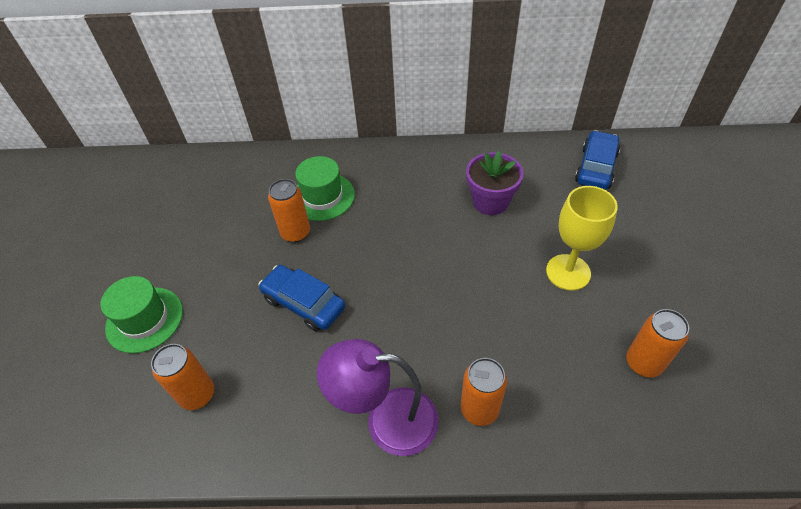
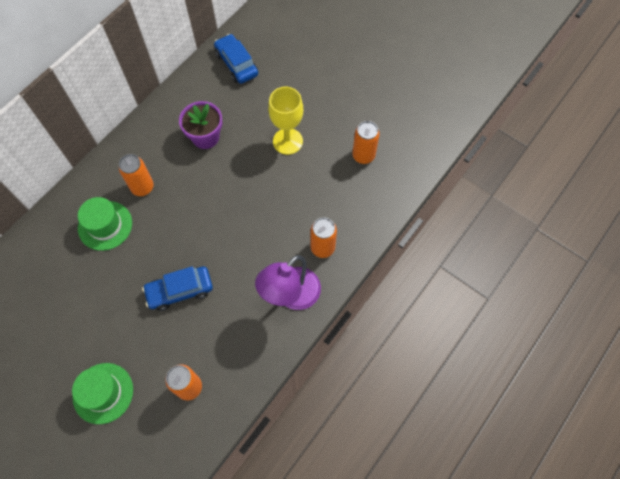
camera: 55 degrees left, 15 degrees up
(295, 233) = (120, 261): orange can -> orange can (142, 187)

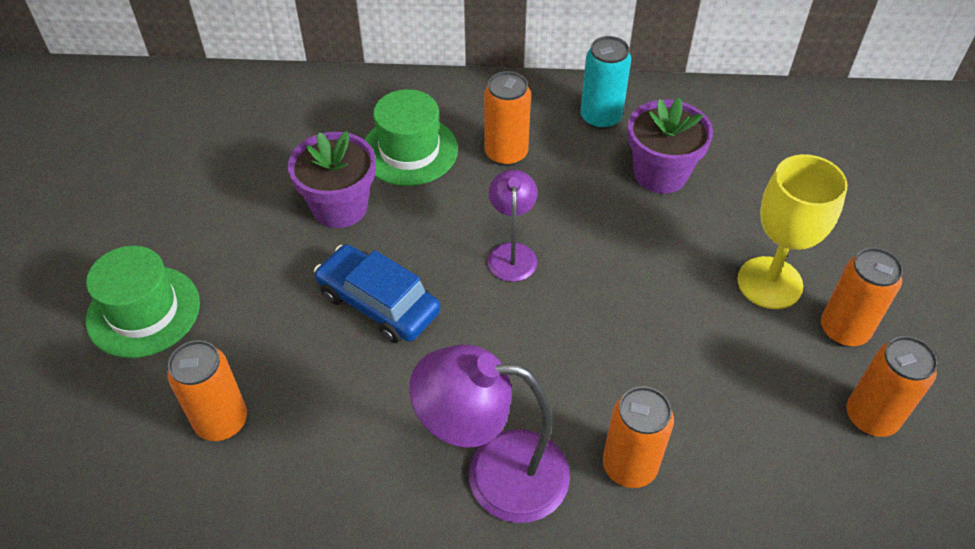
camera: 55 degrees right, 15 degrees down
(113, 275) = (340, 207): none -> purple flower pot
(156, 136) = (600, 118): none -> turquoise can
(197, 222) = (512, 253): none -> purple lamp
(236, 64) = (821, 133): blue car -> none
(326, 134) = (843, 330): none -> orange can

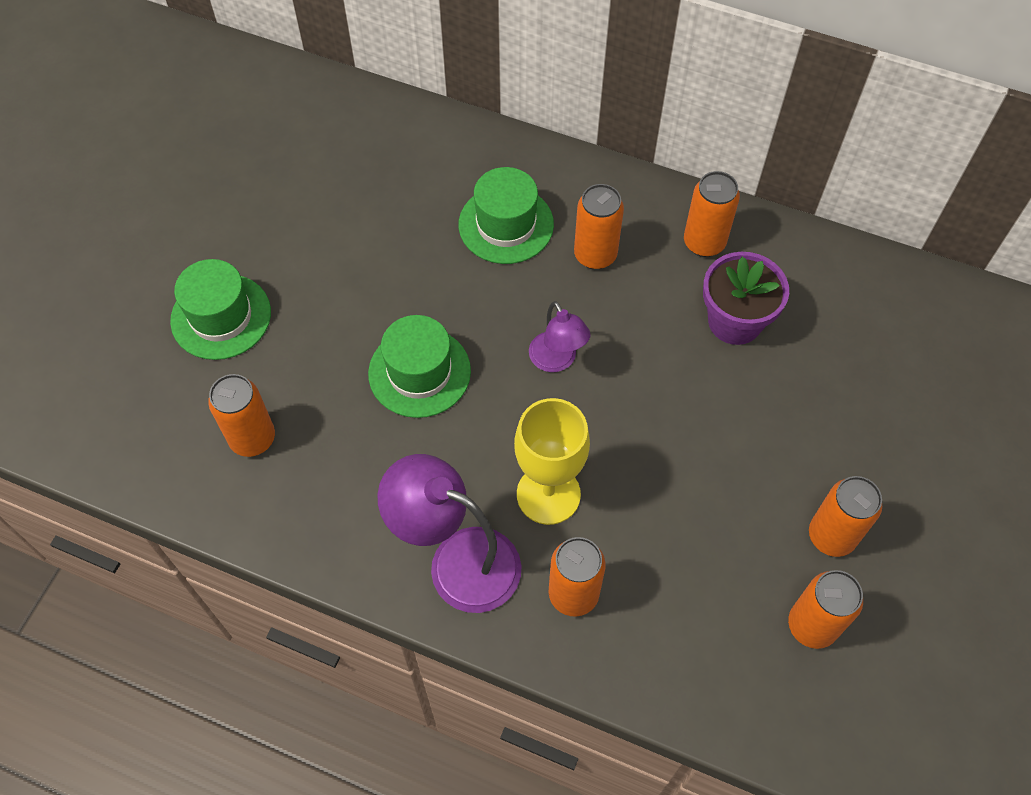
camera: 20 degrees right, 10 degrees up
(340, 207) = (421, 265): purple flower pot -> none
(378, 303) = (419, 372): blue car -> green hat
(512, 253) = (557, 360): purple lamp -> purple lamp turned 135 degrees clockwise
(600, 118) = (704, 243): turquoise can -> orange can
(769, 283) = (785, 467): yellow goblet -> yellow goblet (548, 494)

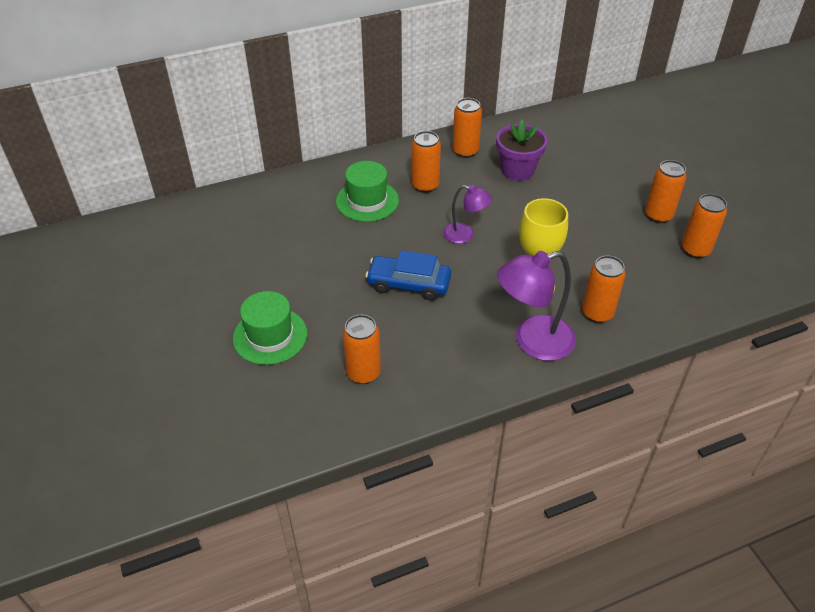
camera: 45 degrees left, 15 degrees down
(419, 372) = (408, 284): green hat -> blue car

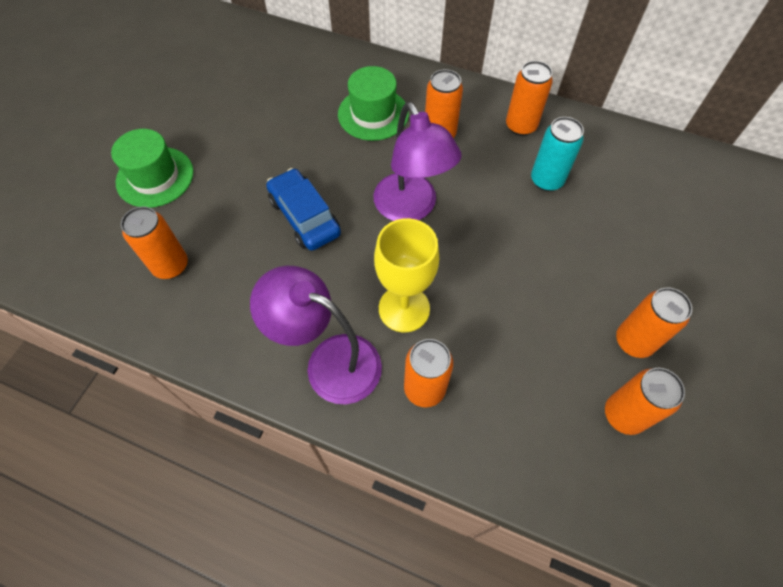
camera: 45 degrees right, 15 degrees up
(465, 235) = (411, 208): purple lamp -> purple lamp, size x1.73
(517, 170) = (546, 180): purple flower pot -> turquoise can

